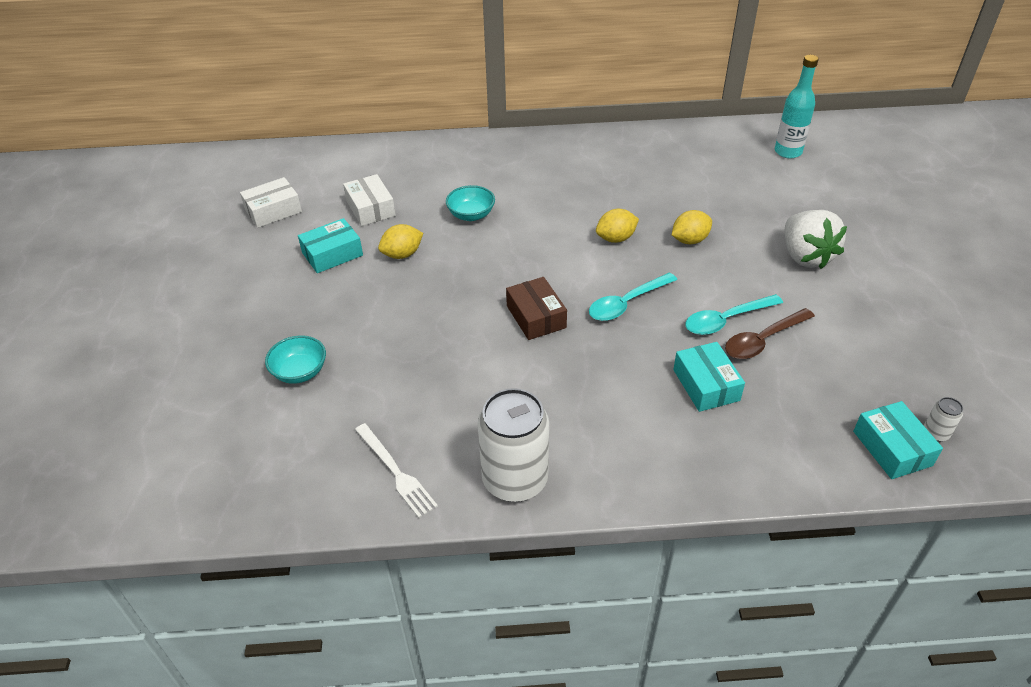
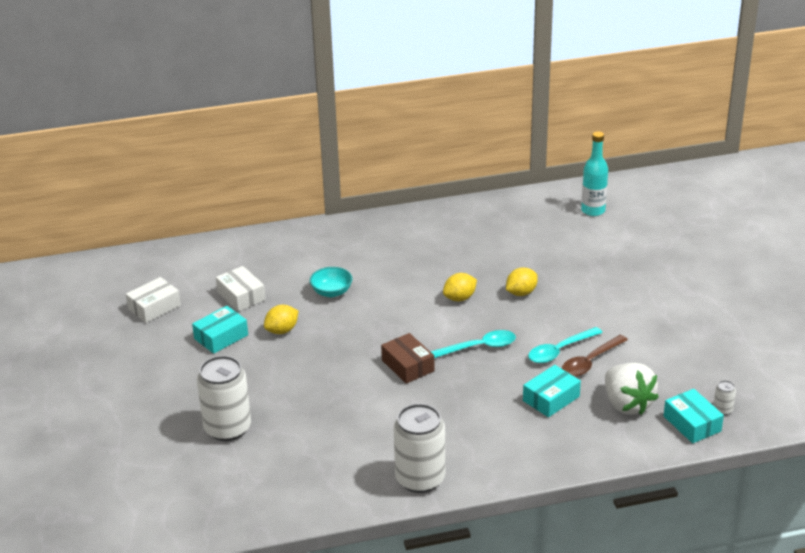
camera: 10 degrees left, 10 degrees down
(300, 372) = (227, 428): turquoise bowl -> white can
(396, 472) = (328, 485): white fork -> none
(626, 303) = (479, 347): turquoise spoon -> turquoise spoon turned 150 degrees counterclockwise
(706, 385) = (551, 398): turquoise box -> turquoise box turned 75 degrees clockwise
(805, 256) = (616, 295): white strawberry -> white strawberry (627, 404)

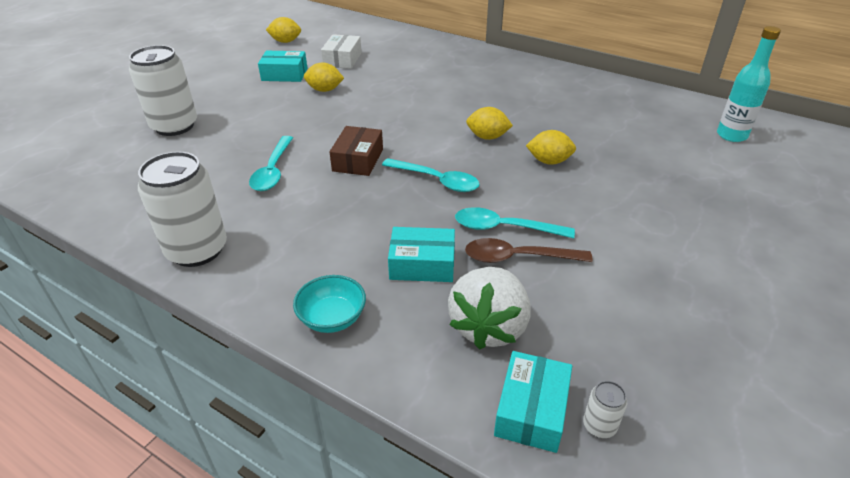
camera: 45 degrees right, 5 degrees up
(154, 307) = (285, 41): white box -> yellow lemon
(331, 292) = (401, 85): turquoise bowl -> turquoise bowl (332, 318)
(368, 408) = (273, 171): none -> turquoise spoon

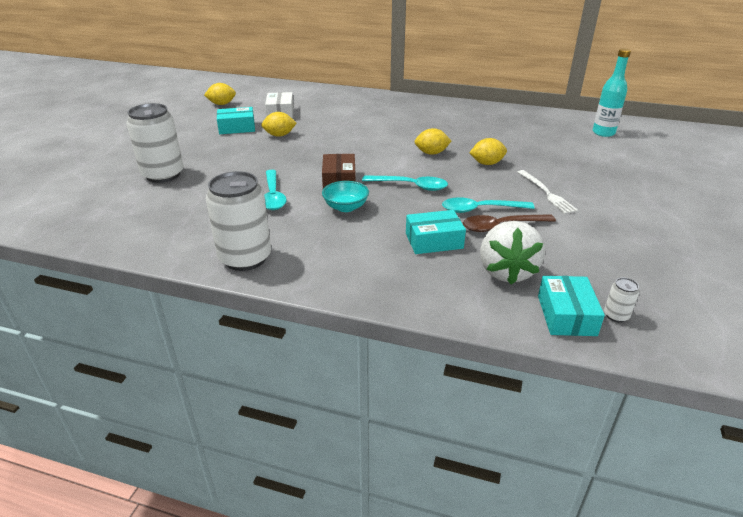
camera: 15 degrees left, 5 degrees down
(332, 318) = (387, 285): turquoise bowl -> turquoise bowl (346, 207)
(604, 217) = (546, 193): none -> white fork

